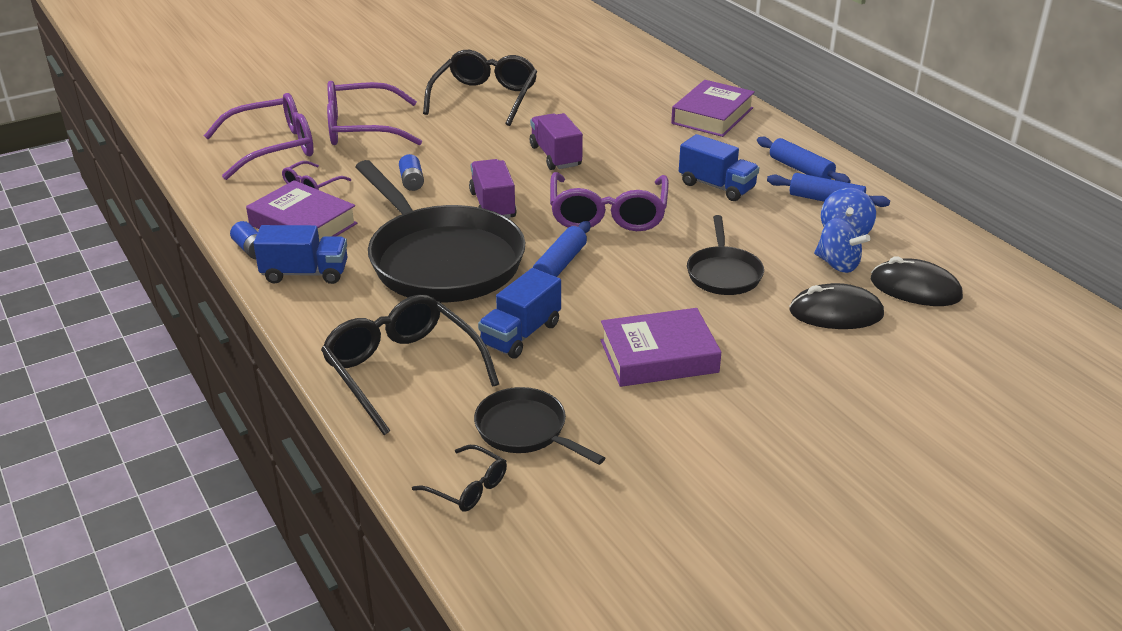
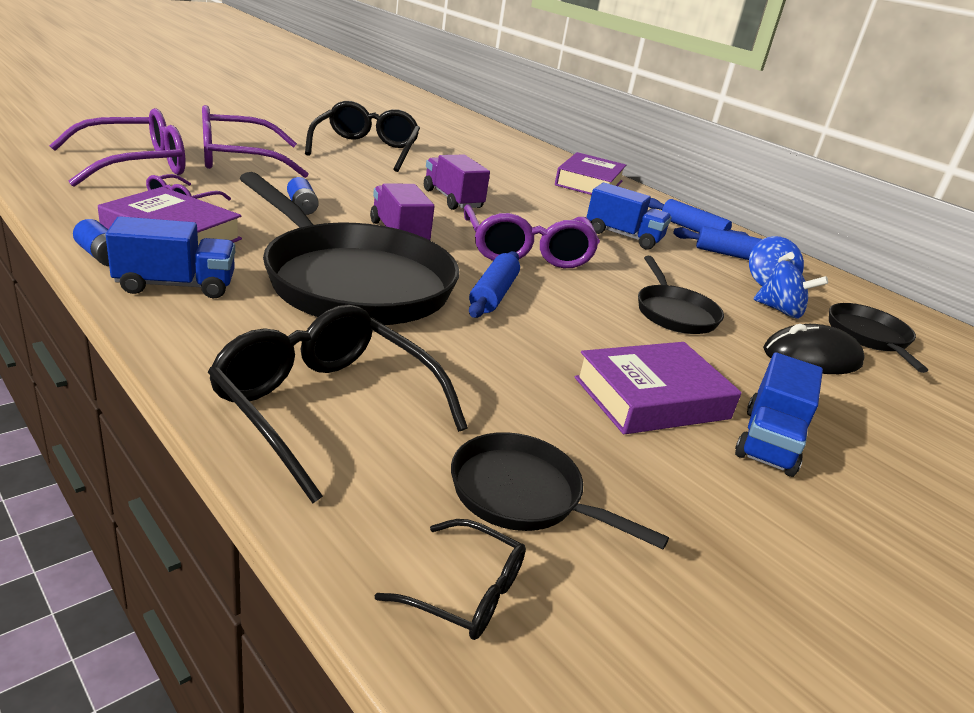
camera: 15 degrees left, 5 degrees down
(521, 334) = (473, 367): blue truck -> blue truck (768, 441)
(915, 289) = (869, 337): black mouse -> black pan

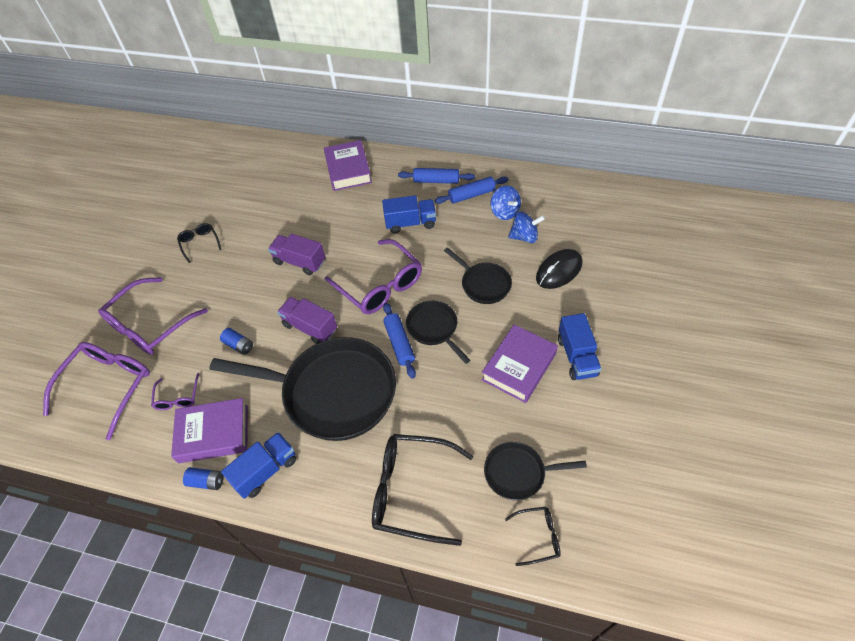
camera: 25 degrees left, 25 degrees up
(366, 149) = (199, 243): black glasses -> black glasses, size x0.49
(869, 337) = (572, 227): black pan -> black pan (434, 329)

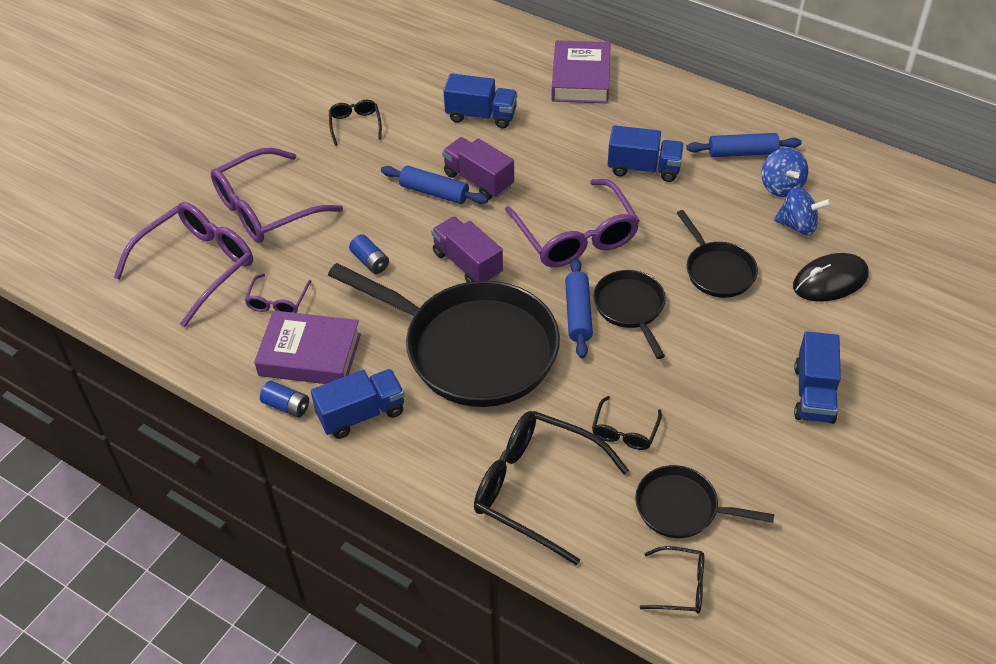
camera: 15 degrees right, 5 degrees down
(288, 213) = (481, 115): none -> blue truck
(436, 181) = (699, 122): blue rolling pin -> blue rolling pin (434, 192)
(460, 425) = (624, 431): none -> black glasses
(519, 367) = (729, 384): purple book -> none

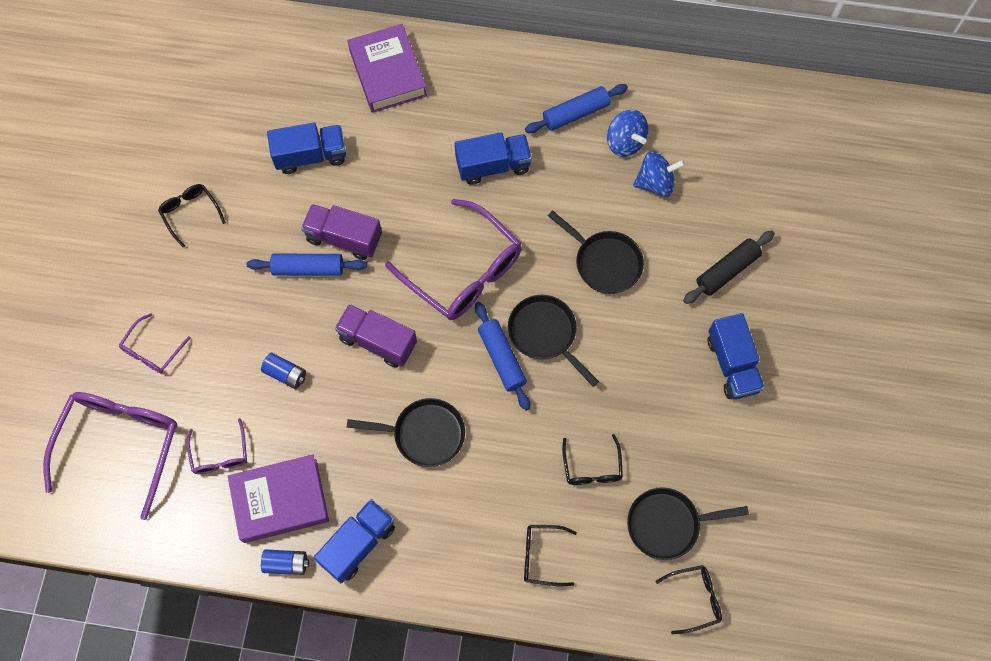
camera: 25 degrees left, 20 degrees up
(265, 208) = (152, 350): purple glasses -> purple glasses, size x0.49
(472, 348) = (424, 434): black pan -> black pan, size x0.49
(536, 488) = (542, 556): black glasses -> black glasses, size x0.49
(830, 281) = (704, 236): black mouse -> none
(842, 315) = (727, 271): none -> black rolling pin

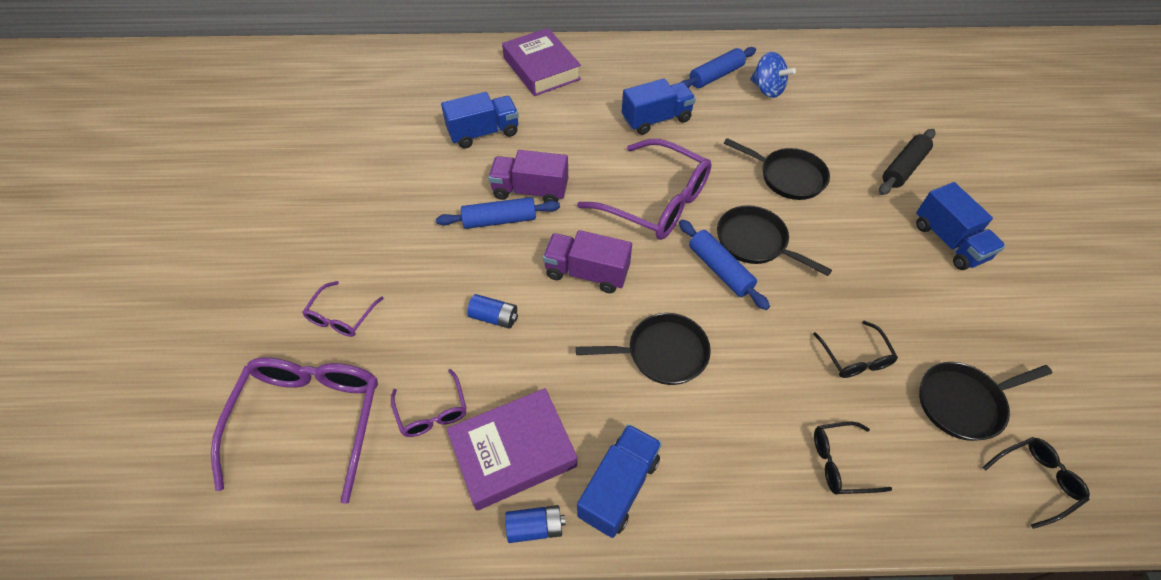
camera: 10 degrees left, 15 degrees down
(190, 213) = (371, 191): black glasses -> none
(655, 183) = (807, 113): blue spinning top -> none

